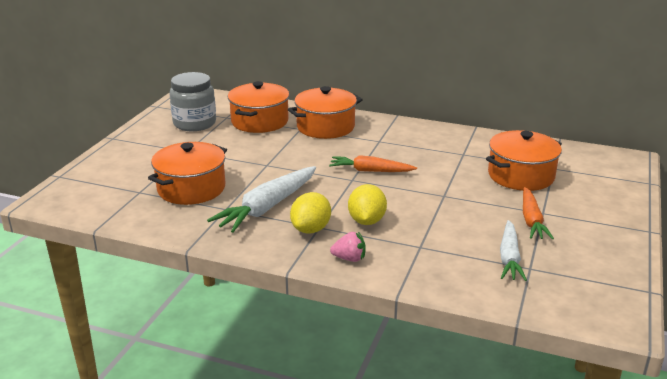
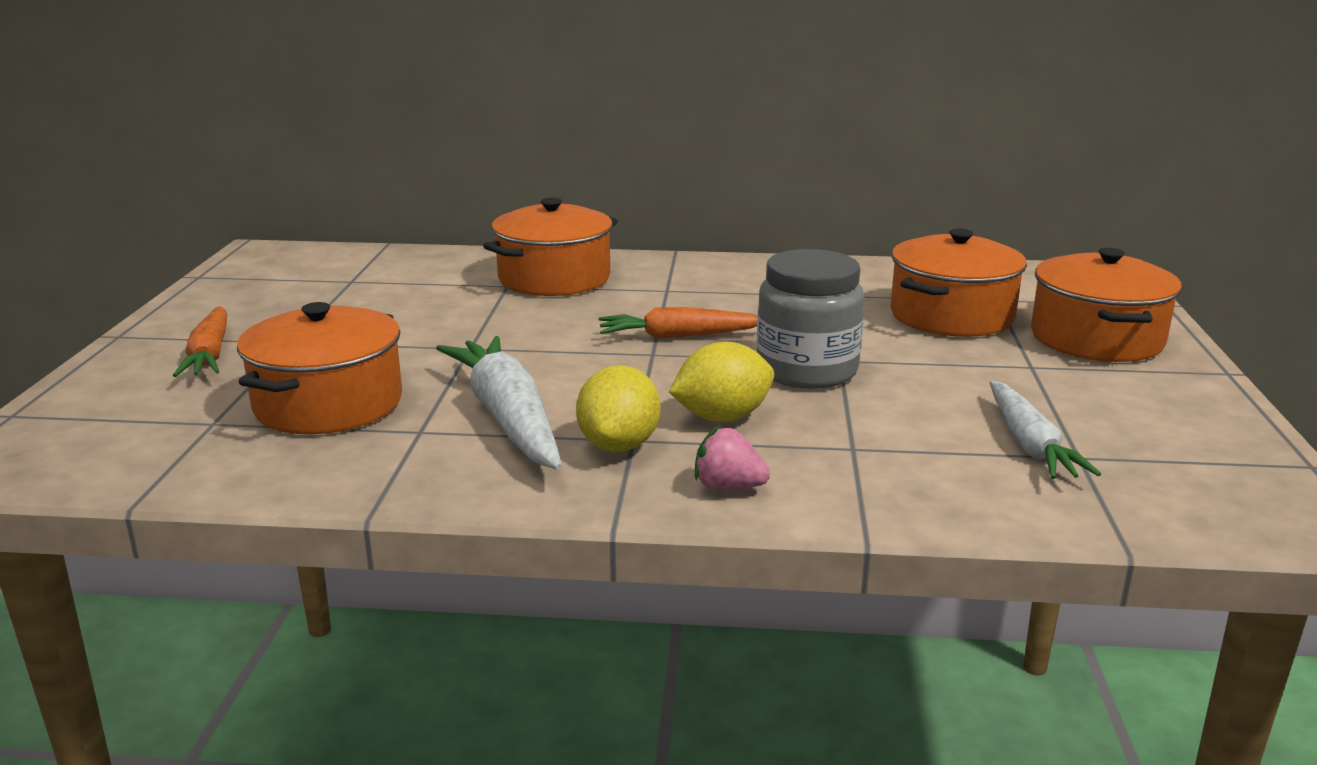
camera: 15 degrees left, 5 degrees down
(194, 123) = (289, 296): grey jar -> grey jar (806, 371)
(260, 121) = (421, 281): orange pot -> orange pot (1096, 339)
(267, 207) = (508, 418): white carrot -> white carrot turned 135 degrees clockwise
(349, 258) = (728, 487): pink strawberry -> pink strawberry turned 150 degrees counterclockwise
(366, 221) = (722, 417): yellow lemon -> yellow lemon turned 75 degrees clockwise
(531, 220) = (1021, 380): orange carrot -> orange carrot (209, 354)

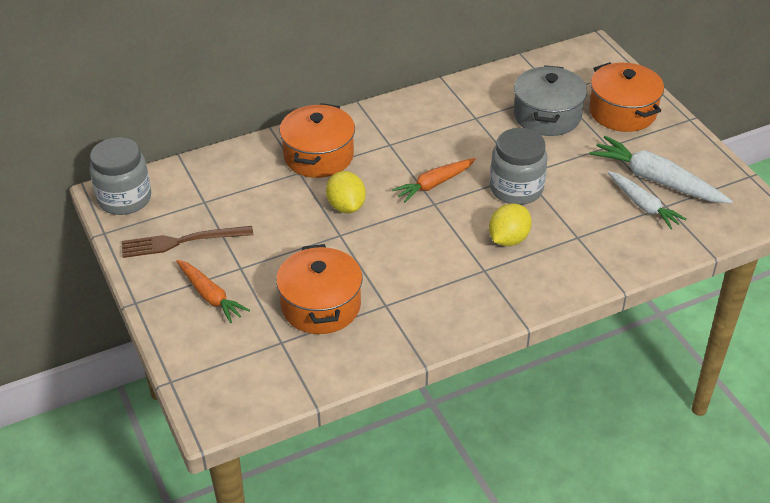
camera: 30 degrees left, 20 degrees up
(266, 303) = (182, 241): none -> brown fork
(269, 258) = (124, 199): none -> grey jar
(508, 418) = (416, 279): white carrot -> white carrot (656, 180)
(619, 445) = (482, 277): yellow lemon -> yellow lemon (346, 206)
(728, 487) = (549, 283): pink strawberry -> none
(951, 316) = (547, 116): orange pot -> grey pot

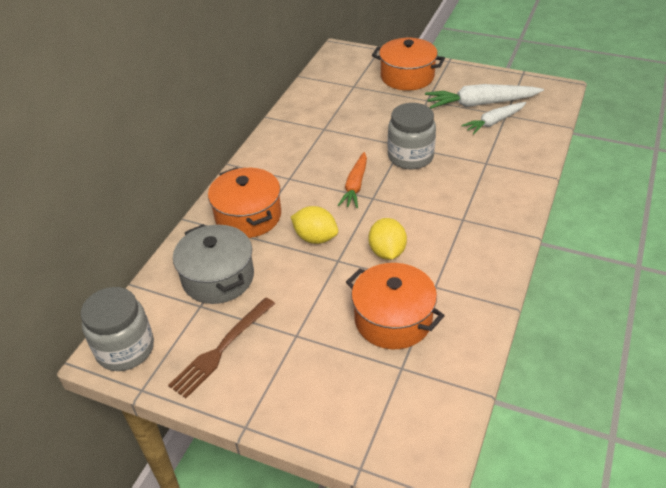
camera: 40 degrees left, 0 degrees up
(210, 296) = (301, 374): orange carrot -> none
(508, 239) = (449, 190): yellow lemon -> yellow lemon (387, 252)
(547, 116) = (367, 103): grey pot -> grey pot (218, 277)
(643, 205) = (494, 122): white carrot -> white carrot turned 135 degrees clockwise

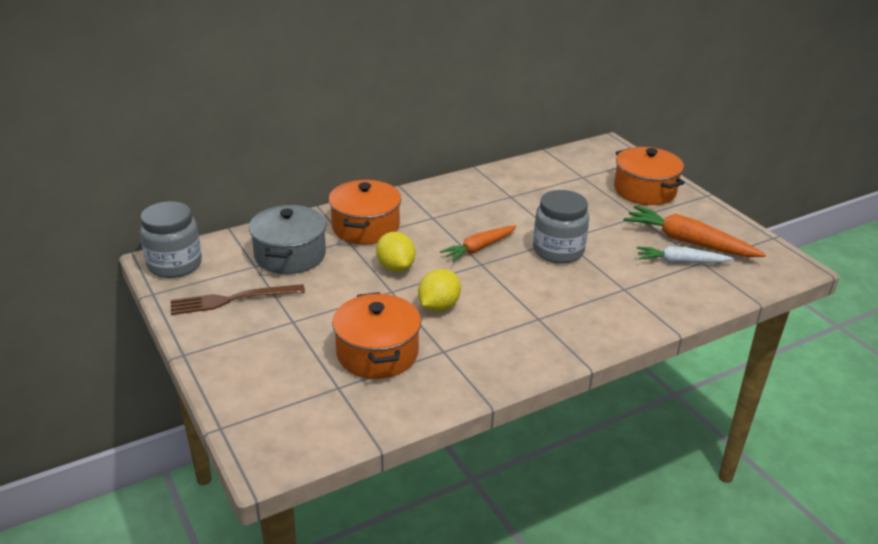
camera: 35 degrees right, 10 degrees down
(480, 104) = (688, 242): white carrot -> orange carrot

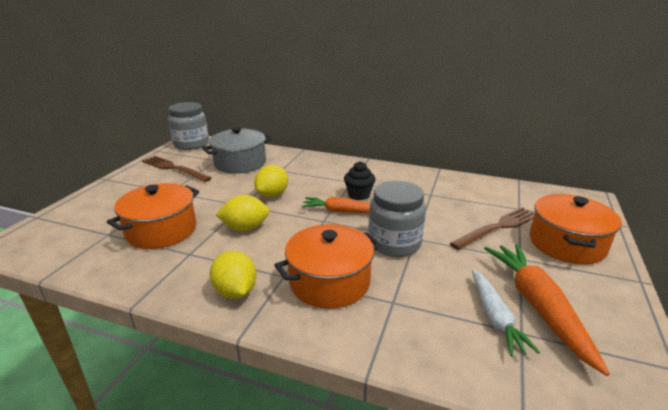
camera: 50 degrees right, 5 degrees down
(365, 227) = (303, 169): orange pot -> orange pot (329, 282)
(462, 226) = (359, 195): none -> black cupcake
(532, 348) = (235, 291): none -> yellow lemon
(594, 200) = (498, 227): none -> brown fork
(680, 262) = (495, 317): white carrot -> white carrot turned 150 degrees counterclockwise

